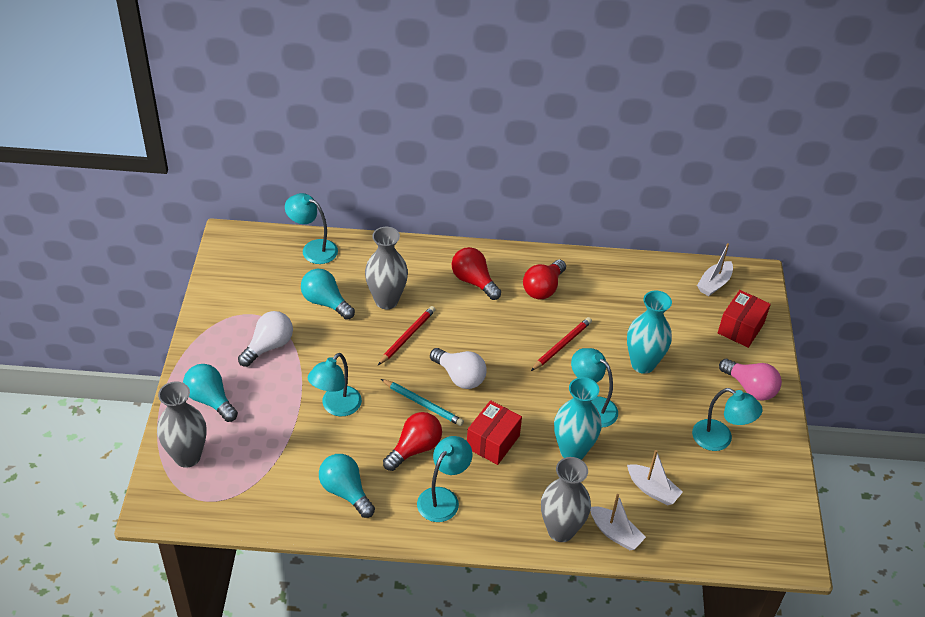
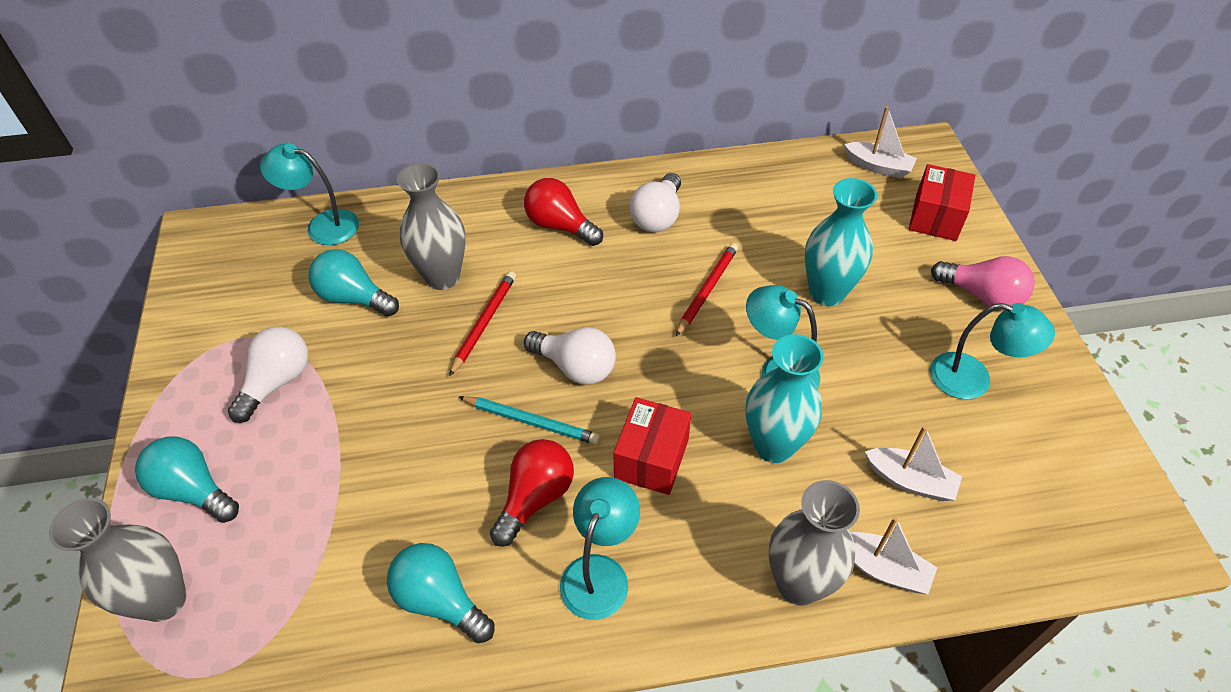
camera: 10 degrees left, 5 degrees up
(336, 407) = (398, 456): turquoise lamp -> none
(543, 288) = (657, 216): red light bulb -> white light bulb
(714, 284) = (878, 167): white boat -> white boat turned 90 degrees counterclockwise

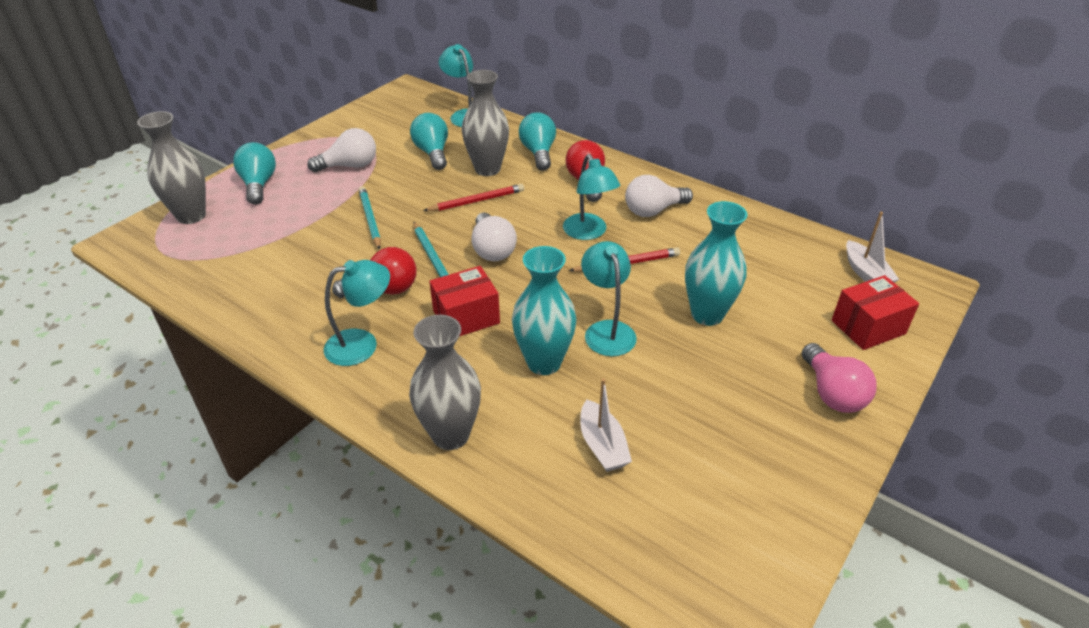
camera: 45 degrees right, 10 degrees down
(401, 429) = (370, 219): none -> turquoise pencil
(440, 600) = (280, 297): turquoise light bulb -> turquoise light bulb (538, 153)
(882, 568) = (511, 470): white boat -> none
(973, 379) = (742, 431): turquoise lamp -> turquoise lamp (589, 233)

